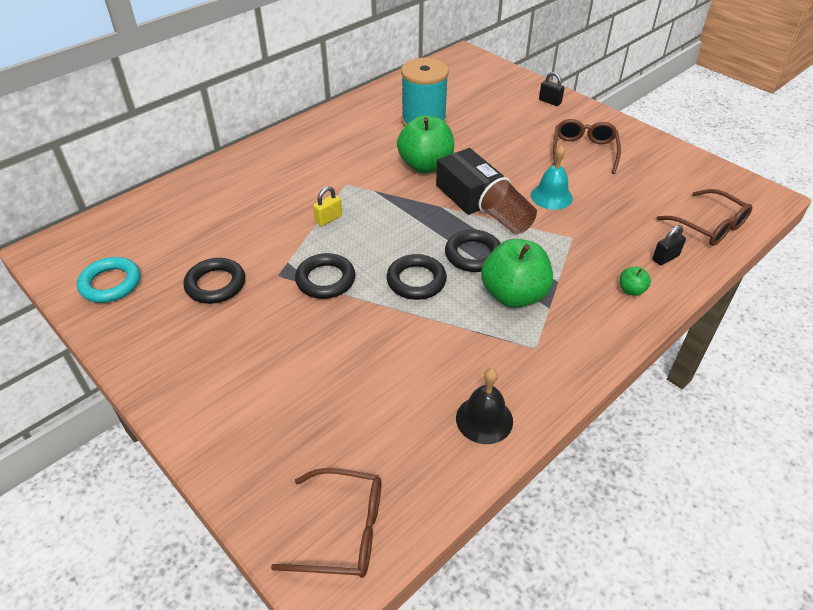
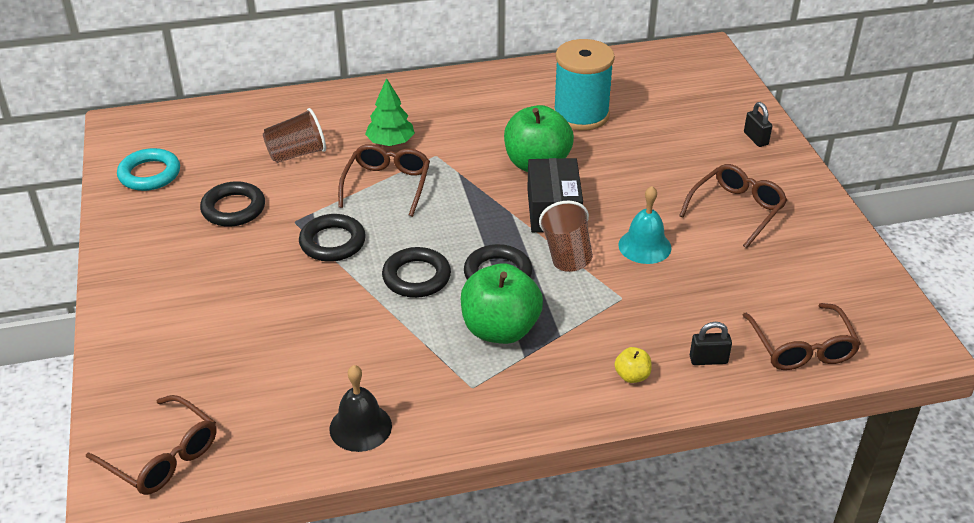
camera: 30 degrees right, 5 degrees down
(232, 221) = (296, 154): none -> brown cup
(302, 186) = (390, 142): none -> green tree
(328, 219) = (387, 185): yellow padlock -> brown glasses
(631, 290) = (632, 376): green apple -> yellow apple

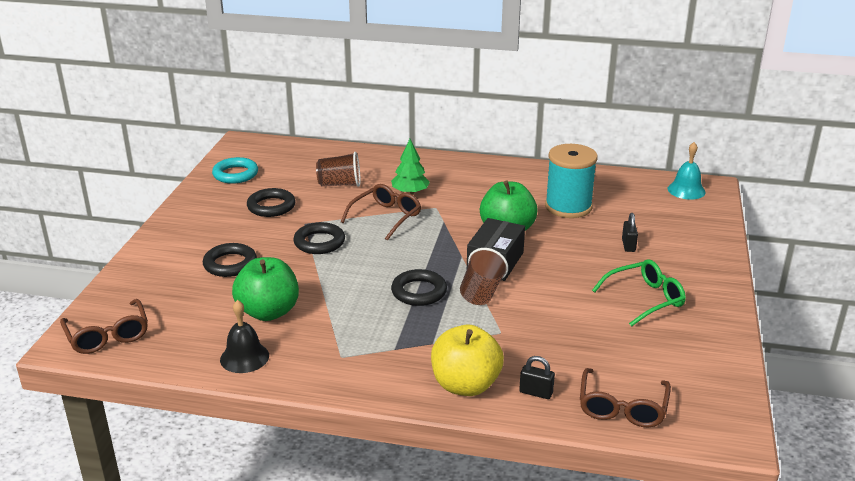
camera: 25 degrees right, 10 degrees down
(416, 277) = (359, 278): black ring -> black ring (230, 264)
(500, 329) = (391, 327): green apple -> green apple (268, 312)
(632, 376) = (465, 385): yellow apple -> yellow apple, size x2.30
(644, 246) = (547, 303): turquoise bell -> turquoise bell (686, 190)
(736, 210) = (645, 299): brown glasses -> green glasses
(755, 139) = (702, 255): black padlock -> black padlock (628, 245)

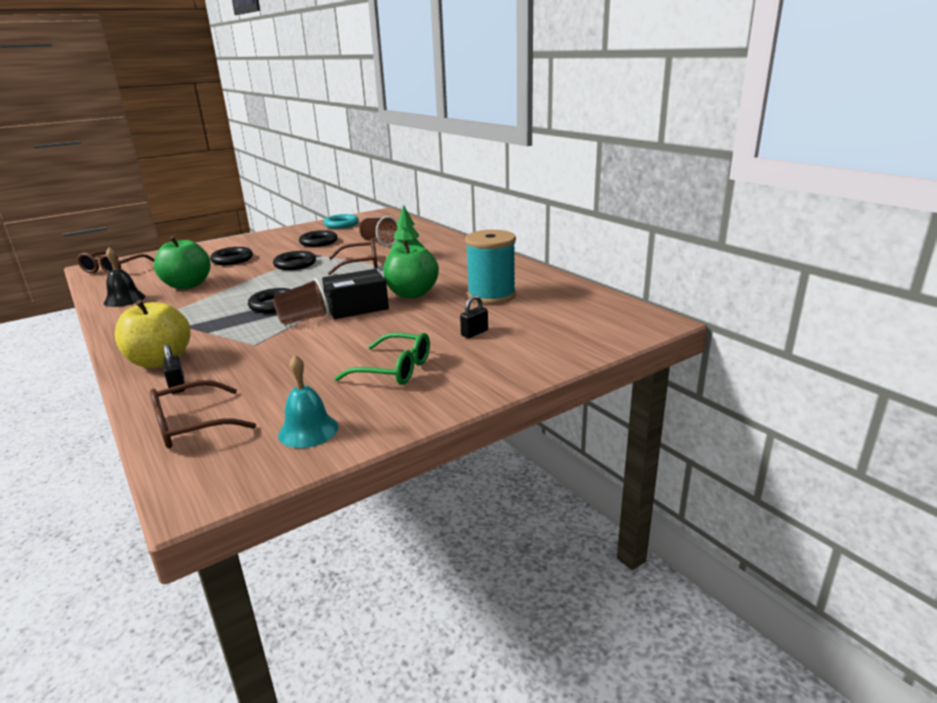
camera: 45 degrees right, 5 degrees down
(686, 190) = (624, 317): turquoise bell -> turquoise bell (308, 430)

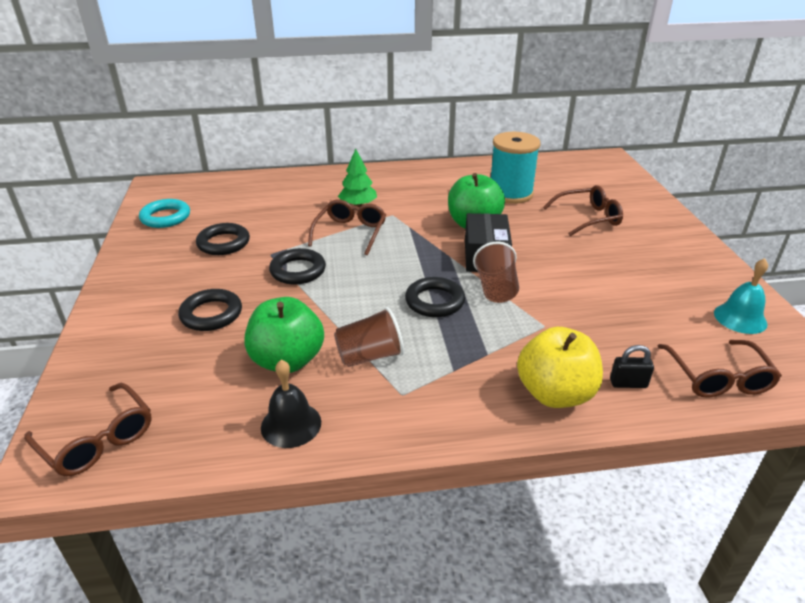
camera: 65 degrees left, 10 degrees up
(379, 242) = (283, 209): brown cup -> brown cup (369, 356)
(394, 370) = (643, 263): green glasses -> none
(474, 333) = (588, 218): black padlock -> brown glasses

